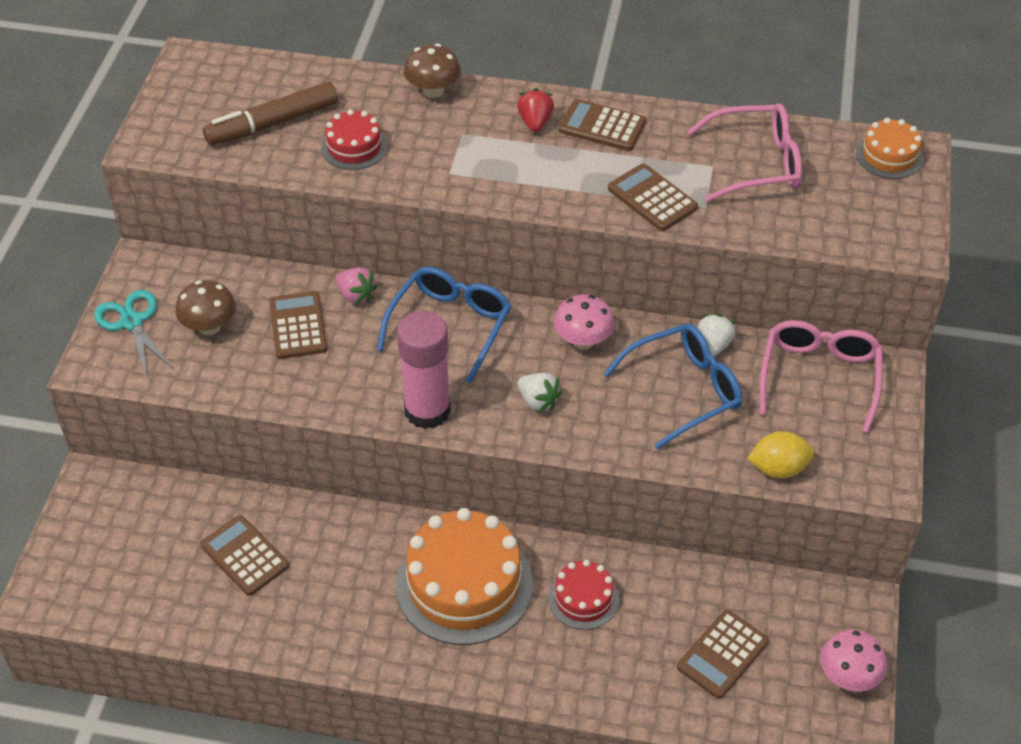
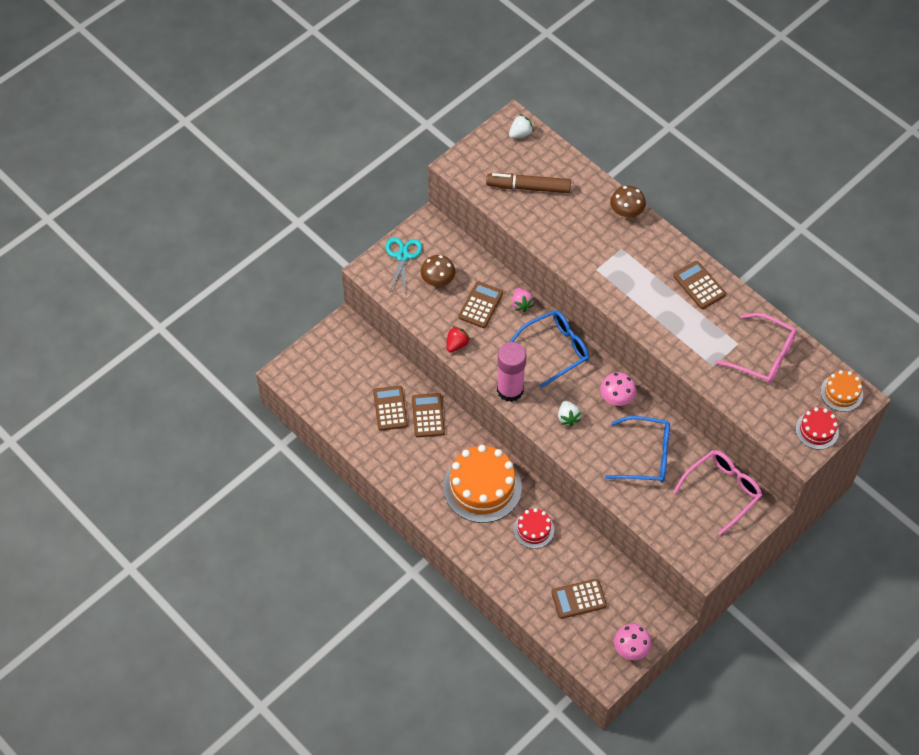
camera: 35 degrees right, 10 degrees up
(354, 147) = (559, 225): red cake -> red cake (817, 430)
(535, 122) = (665, 263): red strawberry -> red strawberry (456, 344)
(652, 198) = (689, 344): brown calculator -> brown calculator (428, 415)
(713, 346) = (682, 440): white strawberry -> white strawberry (520, 133)
(778, 468) = (658, 525): yellow lemon -> none

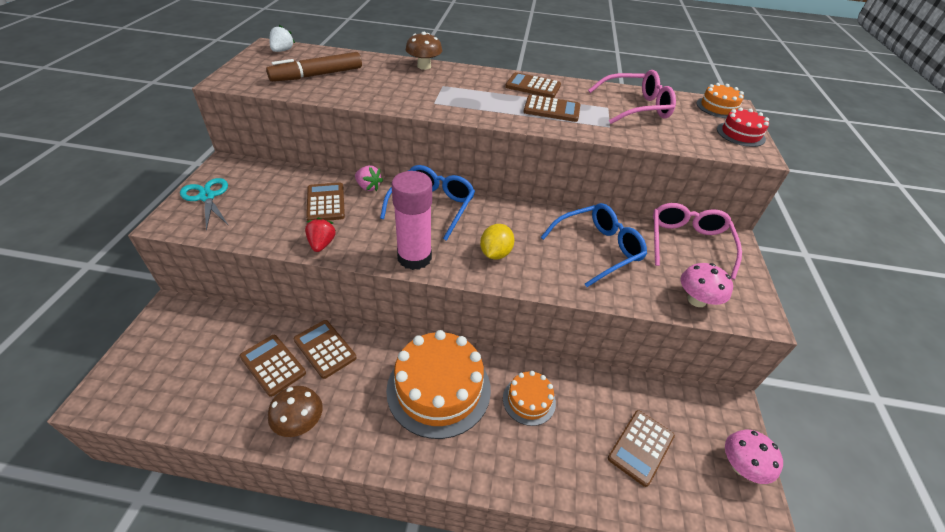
camera: 40 degrees left, 15 degrees down
(438, 280) = (262, 201): brown mushroom -> brown mushroom (300, 423)
(533, 529) = (529, 400): red cake -> orange cake
(568, 417) = (495, 253): white strawberry -> yellow lemon
(616, 397) = (523, 217): pink mushroom -> pink mushroom (696, 300)
(685, 323) = (551, 109): none -> brown calculator

